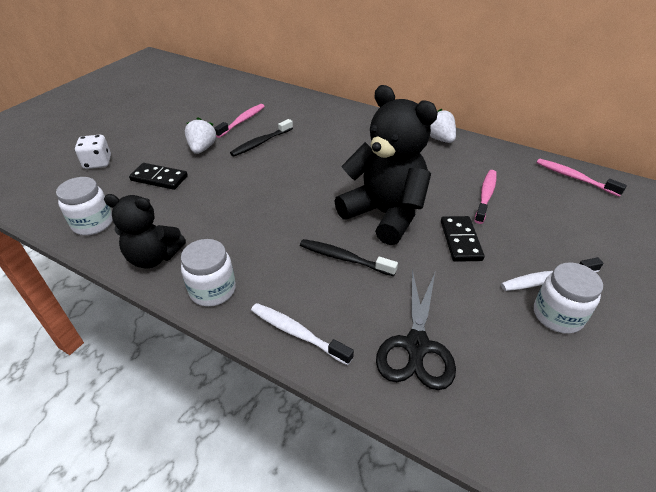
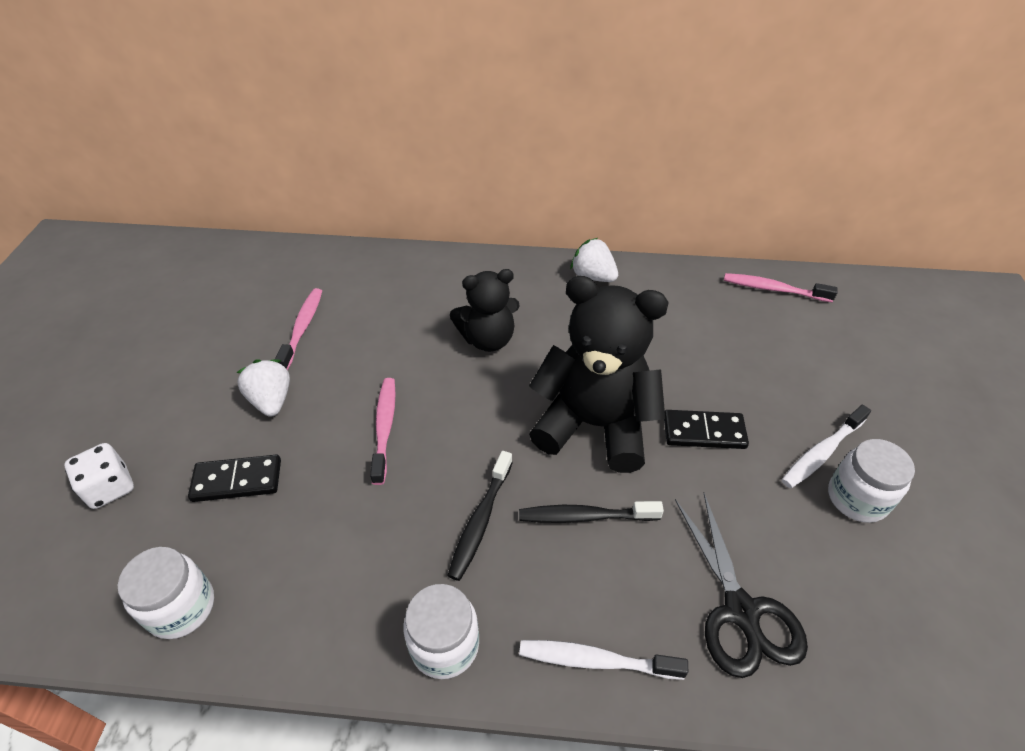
camera: 25 degrees left, 5 degrees up
(154, 257) = (322, 627): black teddy bear -> black teddy bear (488, 339)
(261, 143) = (356, 360): black toothbrush -> black toothbrush (480, 521)
(460, 240) = (704, 432): black domino -> black domino turned 60 degrees counterclockwise
(485, 196) = (694, 351): pink toothbrush -> pink toothbrush (384, 427)

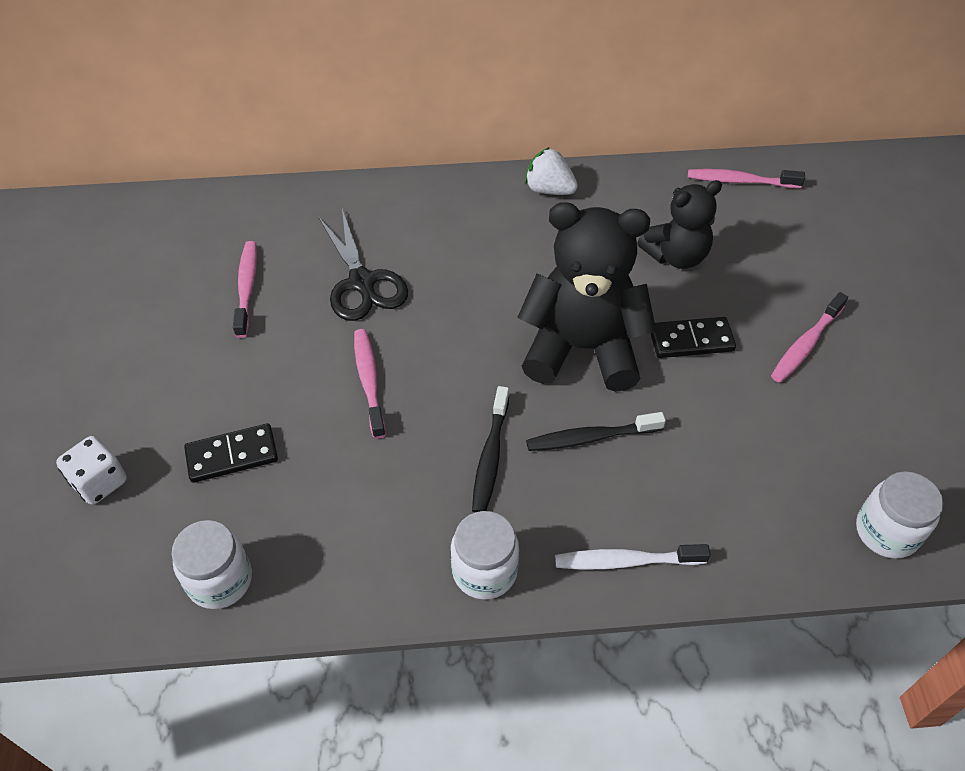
camera: 10 degrees left, 5 degrees up
(271, 400) = (239, 370): white strawberry -> none
(488, 339) = (452, 274): black teddy bear -> black teddy bear (676, 256)
(741, 611) = (748, 499): black scissors -> black scissors (362, 282)
(821, 452) = (805, 344): white toothbrush -> pink toothbrush
(857, 498) = (842, 383): white jar -> white jar (886, 531)

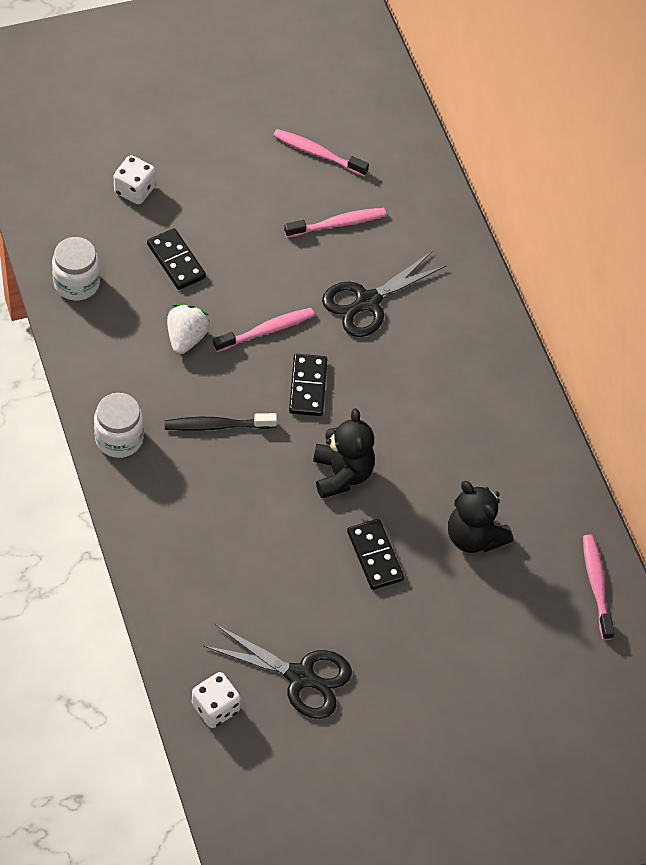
camera: 70 degrees right, 5 degrees up
(458, 357) = (307, 387): none -> black domino
(549, 190) = (528, 423): white strawberry -> white strawberry (186, 338)
(582, 349) = (342, 474): black teddy bear -> black teddy bear, size x0.61
(590, 438) = (252, 491): black toothbrush -> none
(625, 561) = (147, 527): white toothbrush -> none
(805, 344) = (396, 647): pink toothbrush -> pink toothbrush (317, 153)
(842, 437) = (300, 676): none -> black scissors
(886, 531) = (215, 708): white jar -> white dice

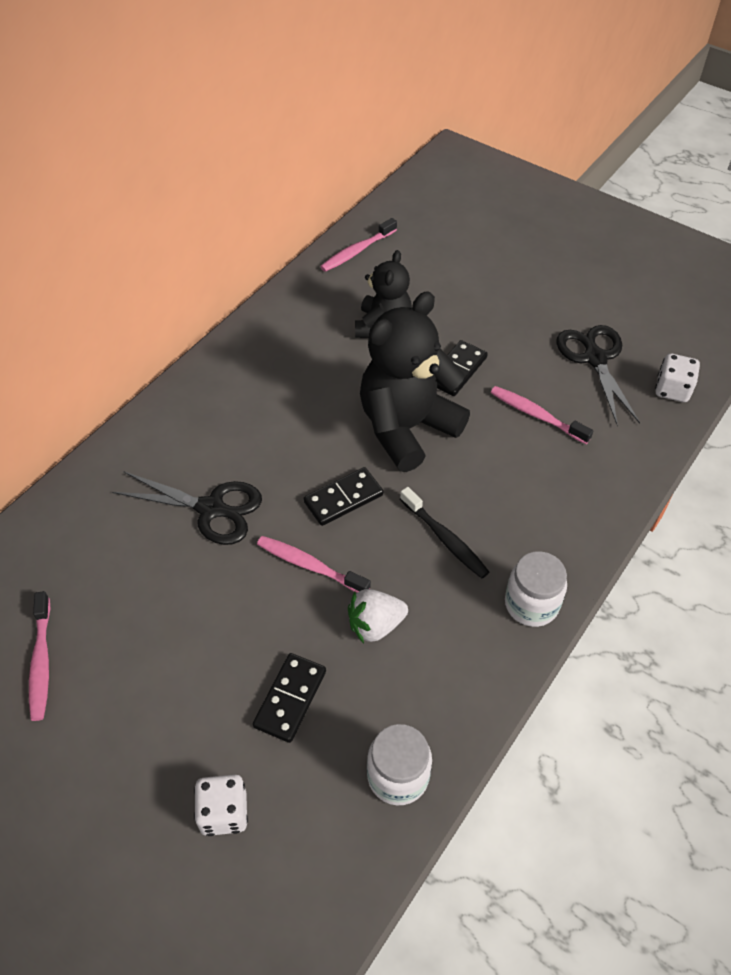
camera: 120 degrees left, 5 degrees down
(338, 224) = (130, 586): pink toothbrush -> pink toothbrush (536, 415)
(342, 474) = (407, 428): black teddy bear -> black teddy bear, size x1.64

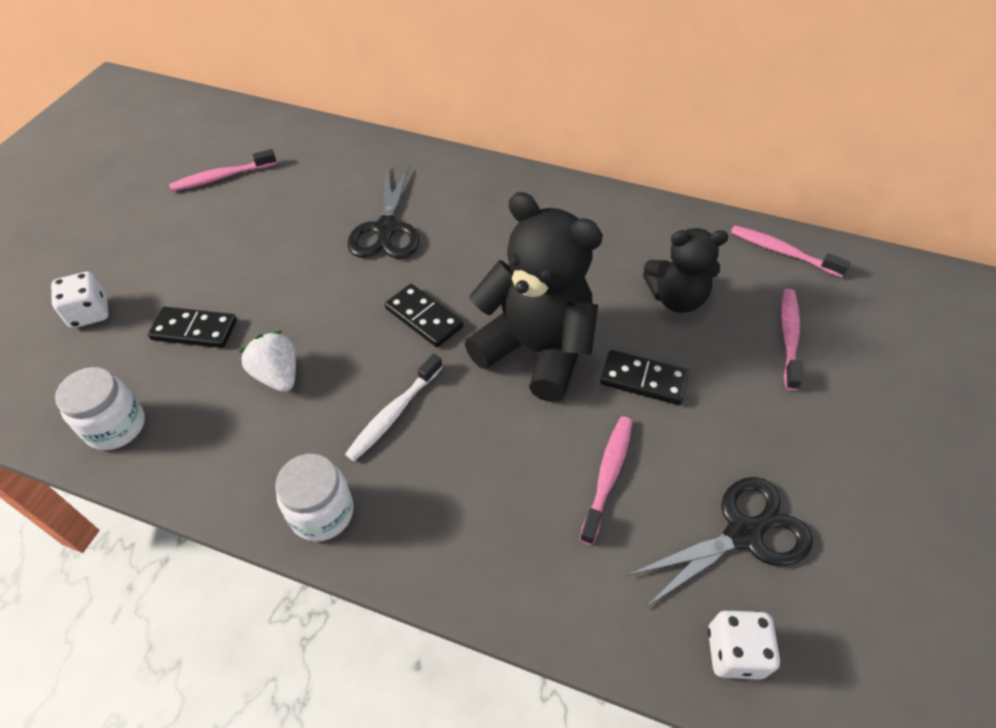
camera: 75 degrees right, 0 degrees up
(309, 565) = (338, 310): pink toothbrush -> pink toothbrush (789, 337)
(445, 539) = (393, 414): black toothbrush -> white toothbrush

